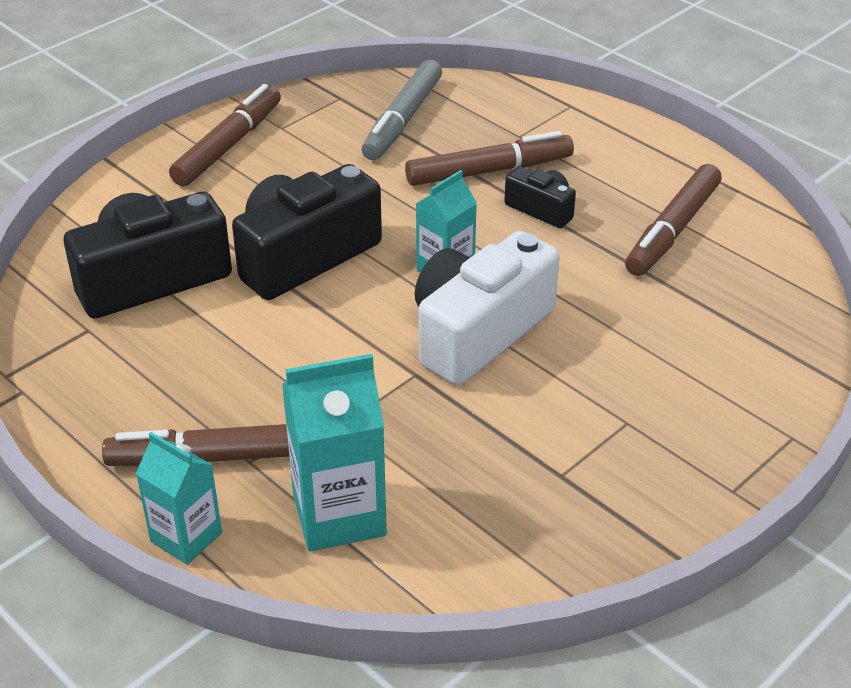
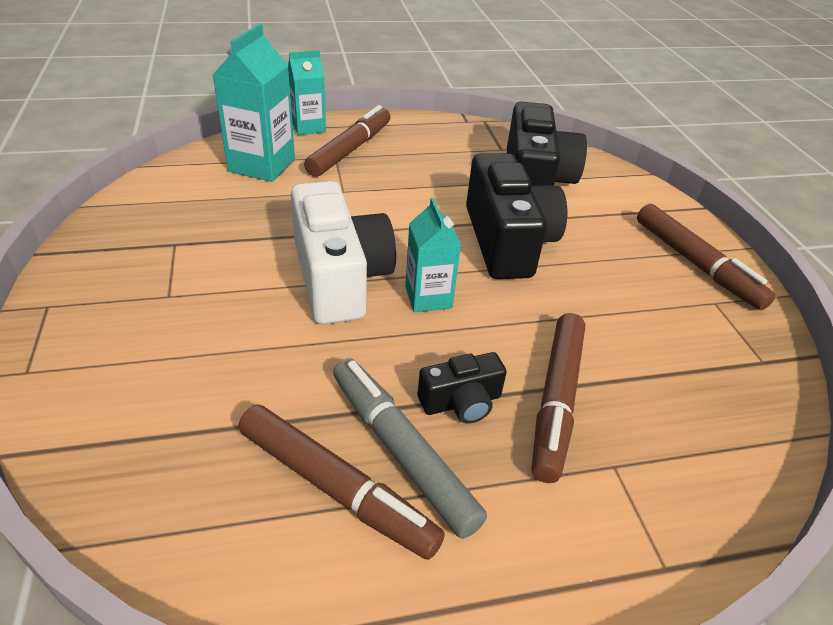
camera: 120 degrees right, 0 degrees up
(402, 120) = (695, 386): grey marker -> grey marker (401, 450)
(672, 230) = (336, 488): brown marker -> brown marker turned 150 degrees clockwise

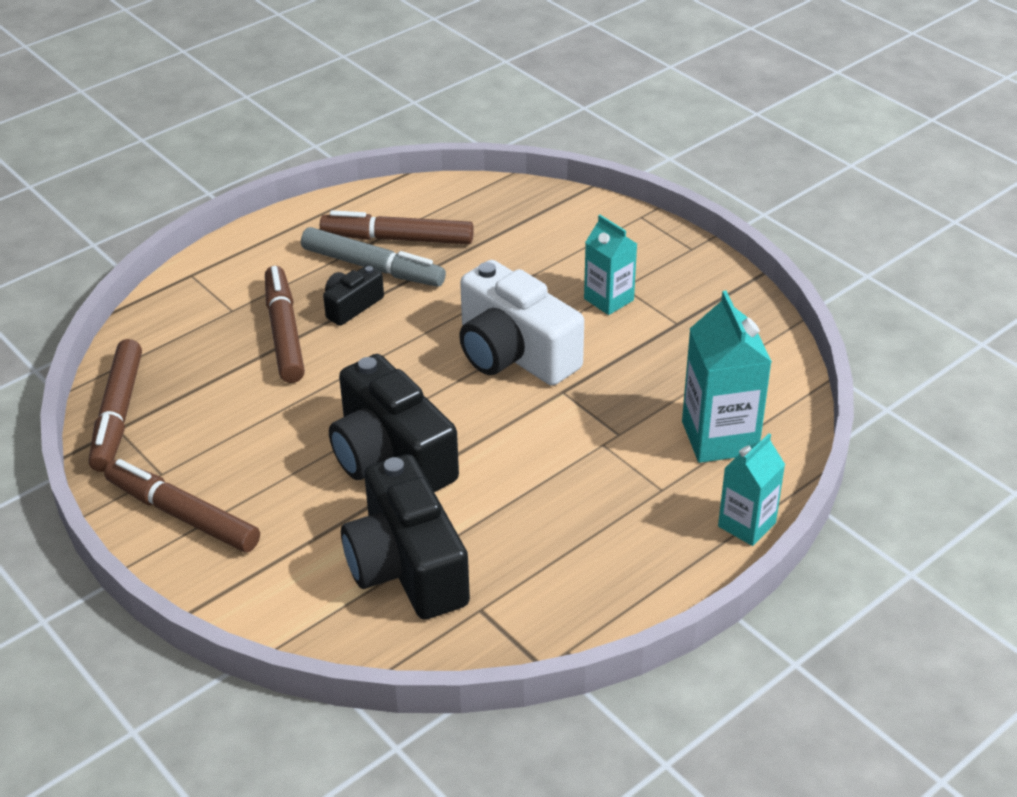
camera: 155 degrees right, 0 degrees up
(350, 150) = (657, 509): brown marker -> brown marker (118, 414)
(428, 297) = (427, 367): turquoise carton -> turquoise carton (608, 299)

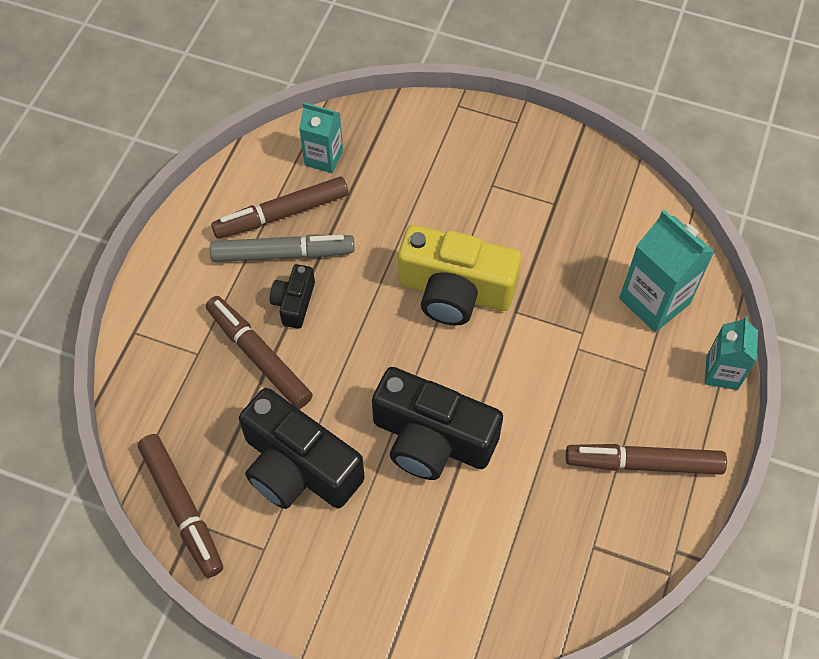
camera: 30 degrees left, 20 degrees up
(183, 515) = (311, 580): brown marker -> brown marker (643, 463)
(407, 566) = (515, 536): black camera -> black camera (298, 467)
(514, 353) = (455, 291): white camera -> yellow camera
(608, 299) = (489, 203): turquoise carton -> turquoise carton (323, 158)

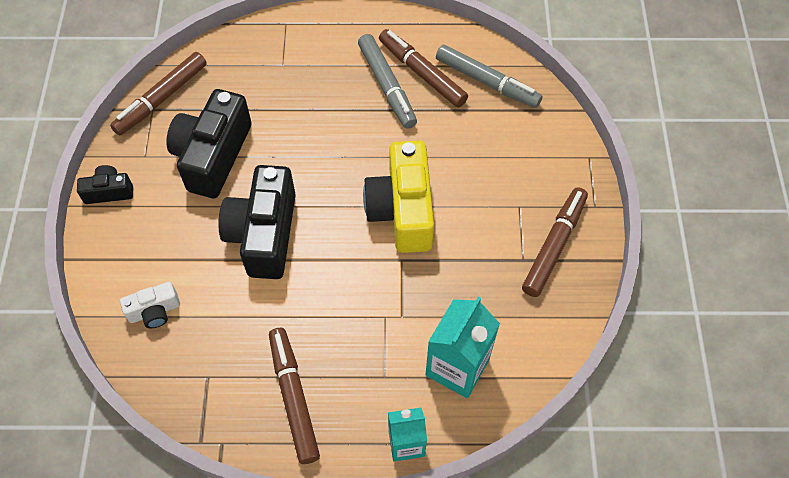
camera: 70 degrees right, 0 degrees up
(259, 356) = (294, 101): brown marker -> brown marker (554, 245)
(294, 303) = (347, 107): black camera -> black camera (109, 192)
(323, 158) = (487, 82): turquoise carton -> grey marker
(491, 586) = (154, 311): none -> white camera

